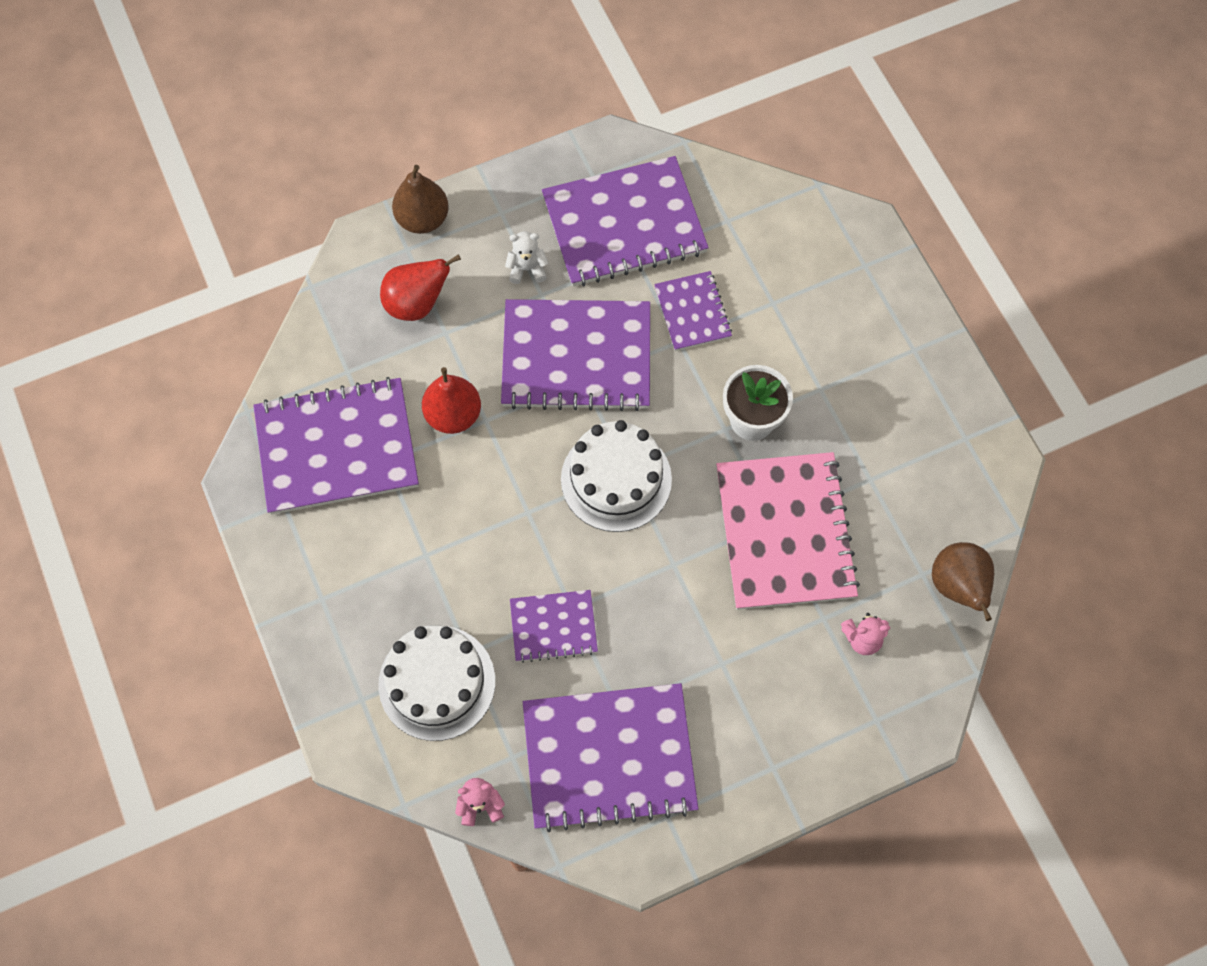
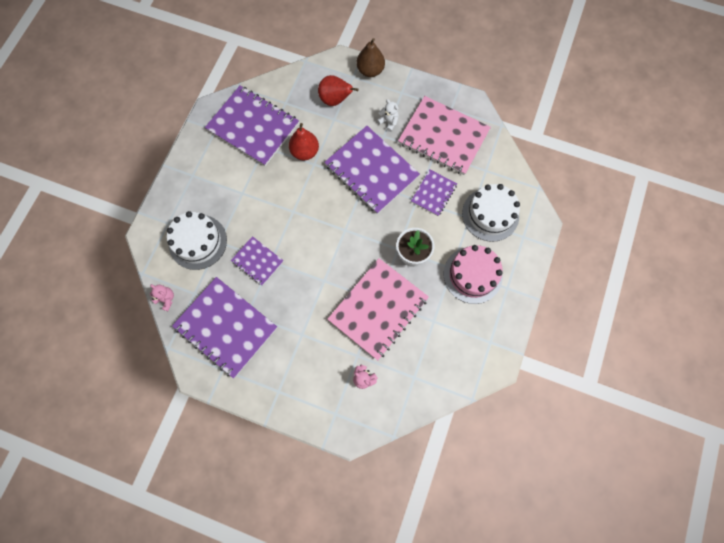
camera: 45 degrees right, 5 degrees up
(616, 479) = (337, 229): white cake -> white cake (490, 214)
(624, 224) = (443, 137): purple notebook -> pink notebook
(855, 373) = (472, 275): none -> pink cake
(957, 587) = (423, 396): brown pear -> none

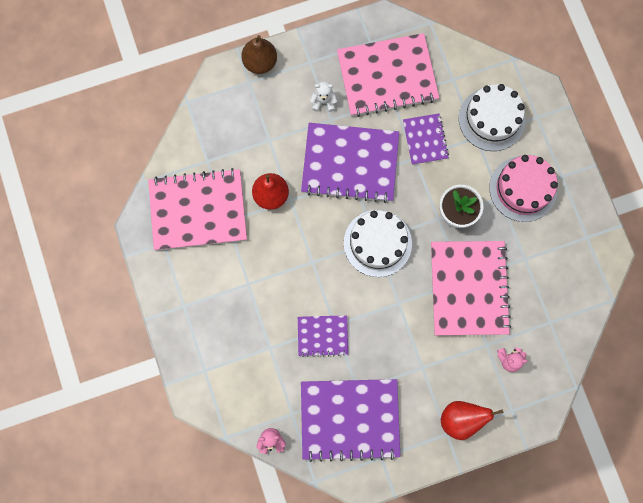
camera: 40 degrees left, 5 degrees up
(198, 242) = (250, 364): white cake -> white cake (377, 243)
(253, 127) = (198, 210): purple notebook -> pink notebook
(335, 100) = (253, 119): red pear -> red pear (461, 419)

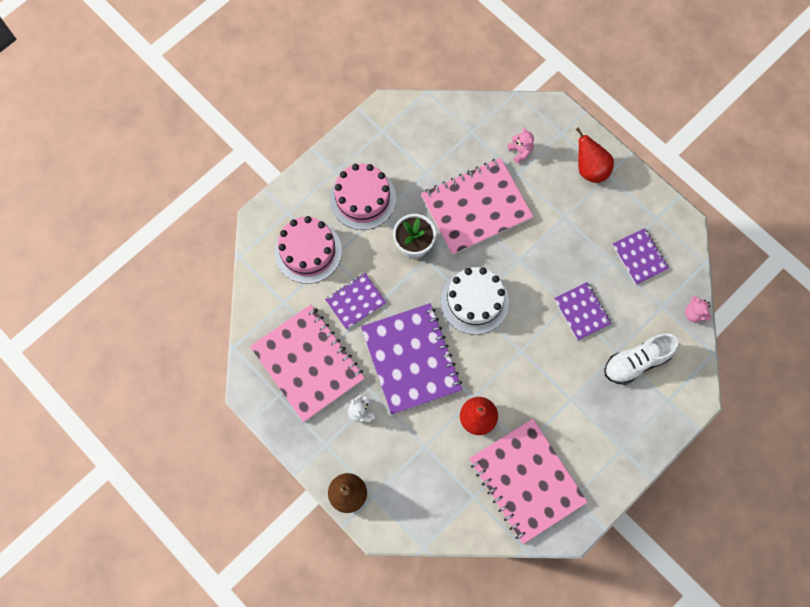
camera: 115 degrees left, 5 degrees down
(252, 361) = (636, 362): none -> white shoe
(350, 419) = (639, 257): purple notebook -> purple notebook, size x0.52
(491, 119) = (308, 251): white cake -> pink cake

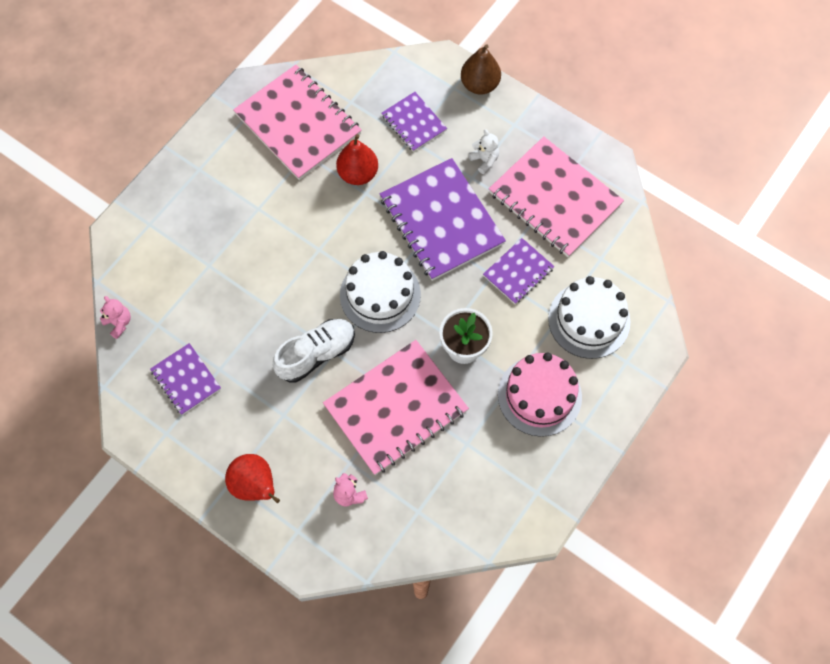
camera: 170 degrees right, 5 degrees down
(308, 251) = (589, 320): pink cake -> white cake
(582, 311) = (252, 304): purple notebook -> purple notebook (413, 123)
(636, 362) = (186, 258): white shoe -> white shoe (316, 354)

